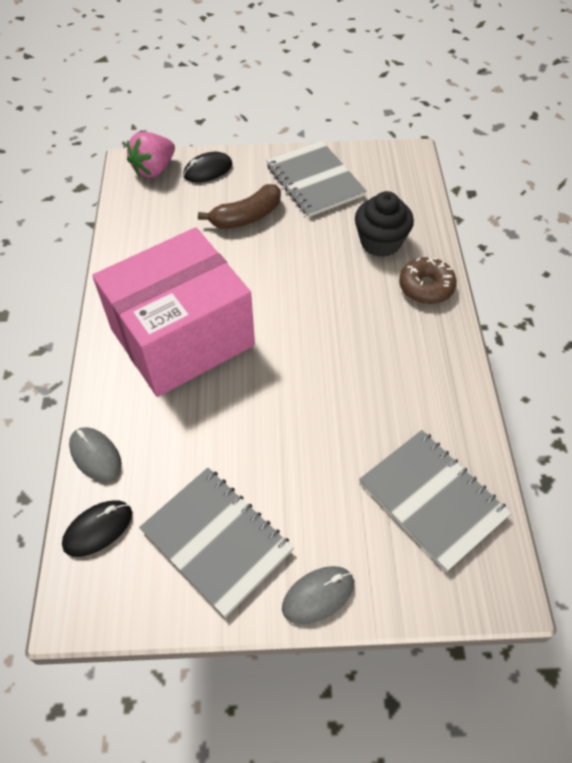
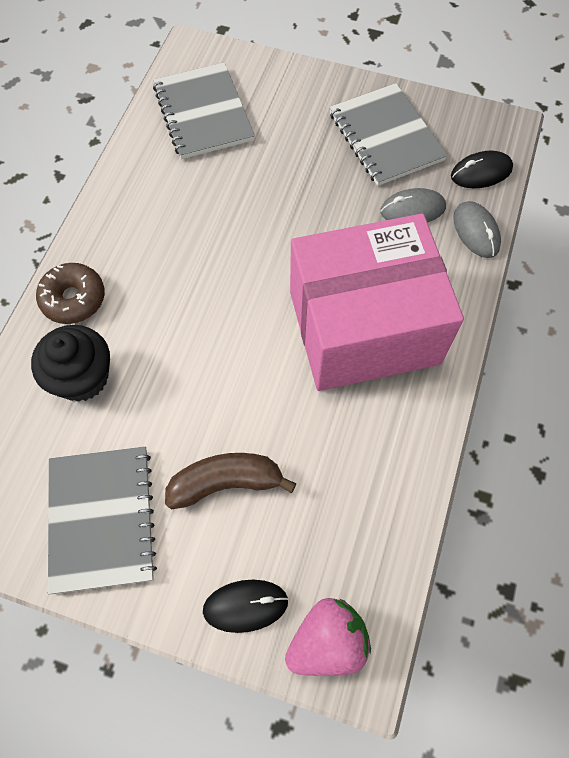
camera: 160 degrees left, 10 degrees up
(318, 595) = (322, 83): grey mouse -> grey mouse (412, 210)

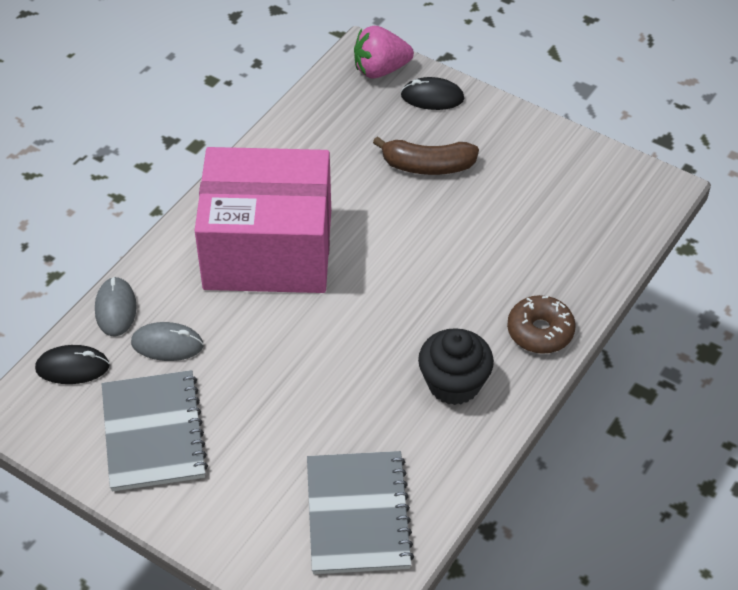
camera: 165 degrees left, 15 degrees down
(82, 377) = (538, 263): black cupcake -> black cupcake (454, 384)
(101, 519) = (531, 163): grey notebook -> none

